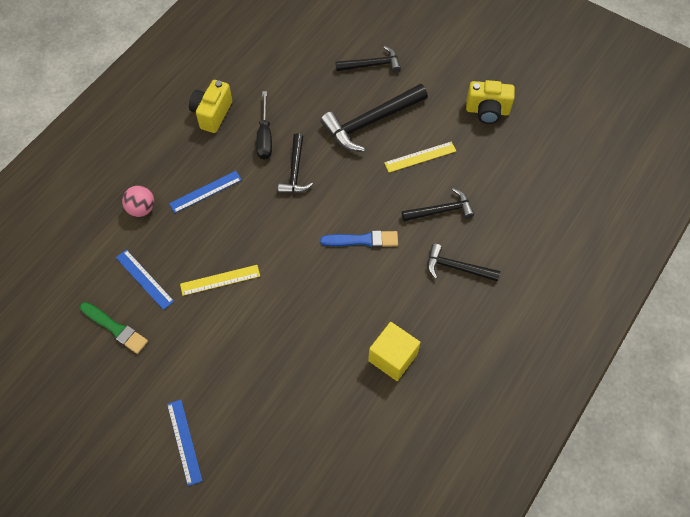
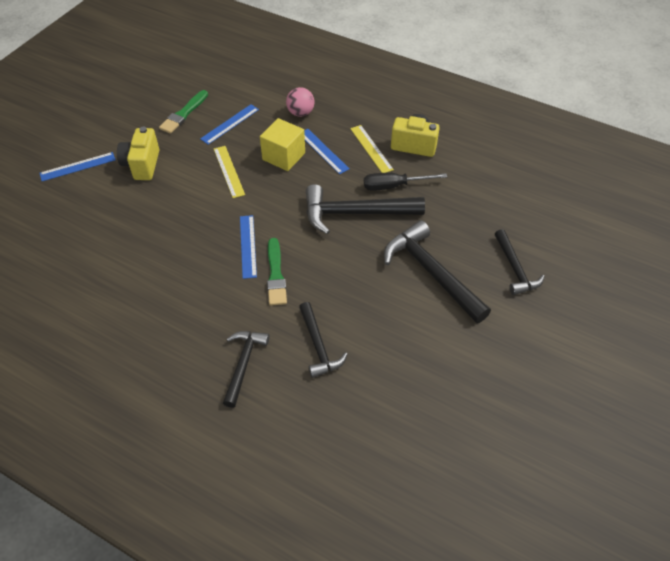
camera: 85 degrees right, 10 degrees down
(295, 171) = (355, 213): black hammer -> black hammer, size x1.64
(325, 263) = (248, 246): none -> blue ruler
(362, 240) = (276, 274): blue brush -> green brush
(392, 357) = (139, 308): yellow cube -> yellow cube (283, 156)
(420, 157) = (391, 322): yellow ruler -> yellow ruler (371, 149)
(487, 111) = (475, 394): yellow camera -> yellow camera (142, 165)

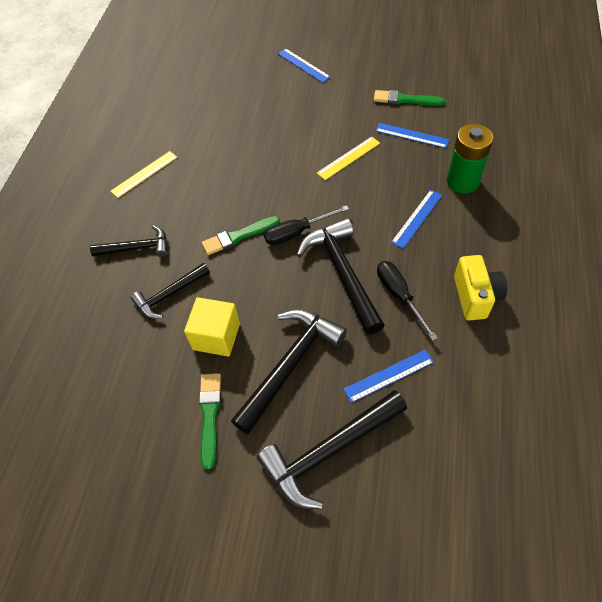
camera: 75 degrees right, 5 degrees up
(142, 165) = (325, 100): yellow camera -> none
(248, 246) = (264, 204): blue ruler -> blue ruler (388, 375)
(283, 156) = (391, 190): yellow cube -> yellow cube (216, 336)
(295, 231) = (296, 232): none -> black screwdriver
(300, 113) = (462, 181): pink ball -> green battery
(371, 149) = (445, 258): yellow ruler -> yellow ruler (144, 174)
(460, 340) = (210, 415): none -> green brush
(515, 269) = (329, 451): black hammer -> black hammer, size x1.64

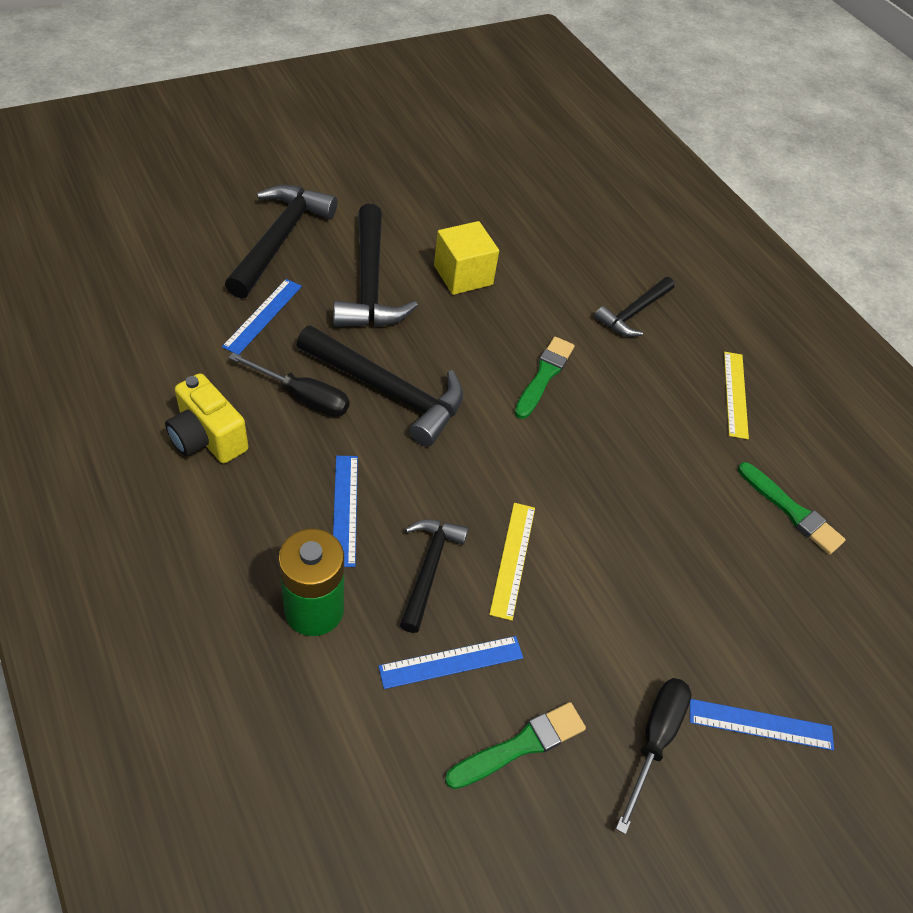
camera: 130 degrees right, 5 degrees down
(169, 295) = (547, 288): black hammer -> black hammer (429, 569)
(210, 415) = (407, 220): green brush -> green brush (791, 510)
(296, 232) = (483, 412): black screwdriver -> black screwdriver (654, 740)

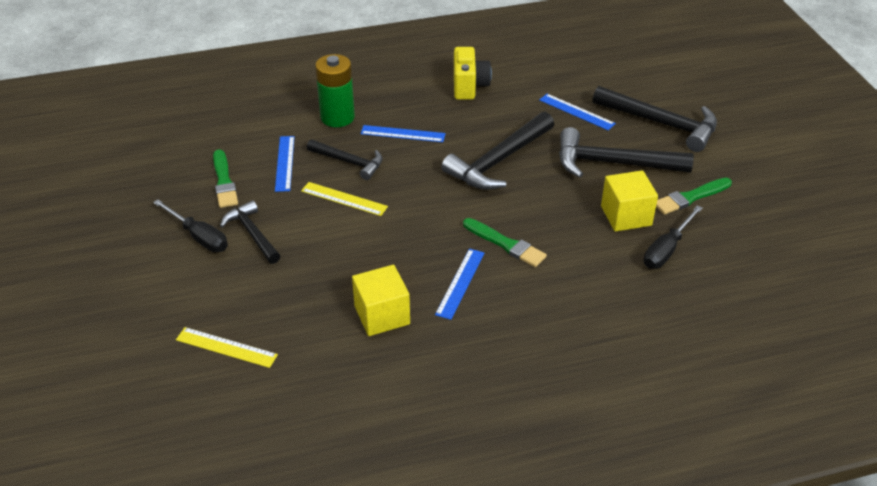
camera: 110 degrees right, 10 degrees down
(207, 438) = (469, 86): yellow camera -> yellow camera turned 120 degrees clockwise
(303, 397) = (498, 124): black screwdriver -> black screwdriver (666, 250)
(633, 313) = (579, 320): black hammer -> black hammer (252, 234)
(700, 480) = (382, 315): none -> yellow cube
(735, 394) = (469, 369): yellow ruler -> yellow ruler (226, 347)
(760, 724) = (182, 290): blue ruler -> blue ruler (460, 283)
(791, 510) = (336, 367): green brush -> green brush (690, 197)

